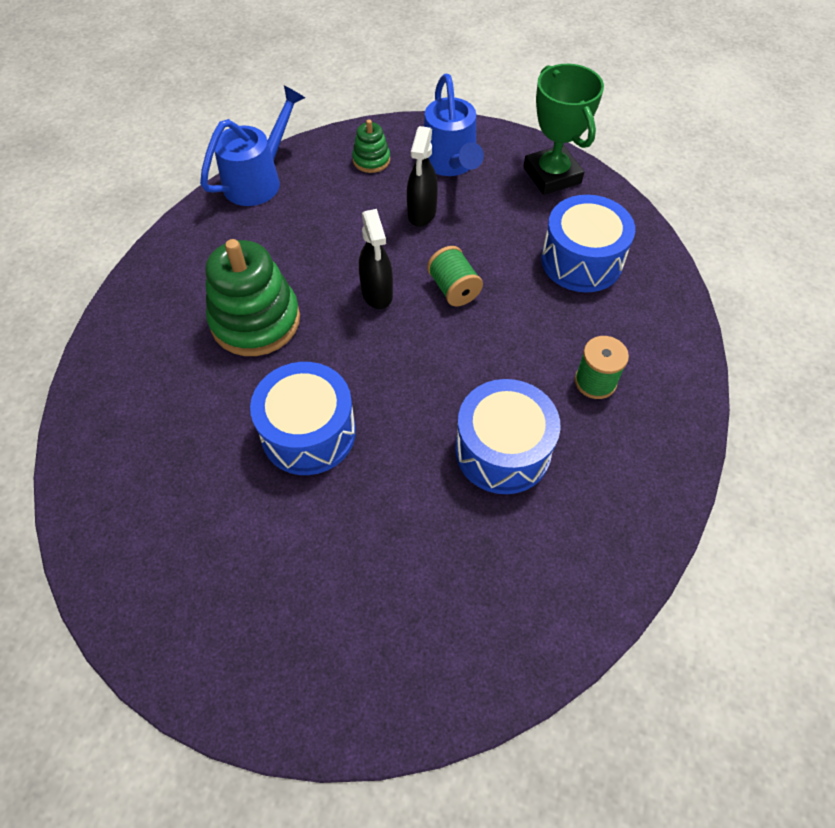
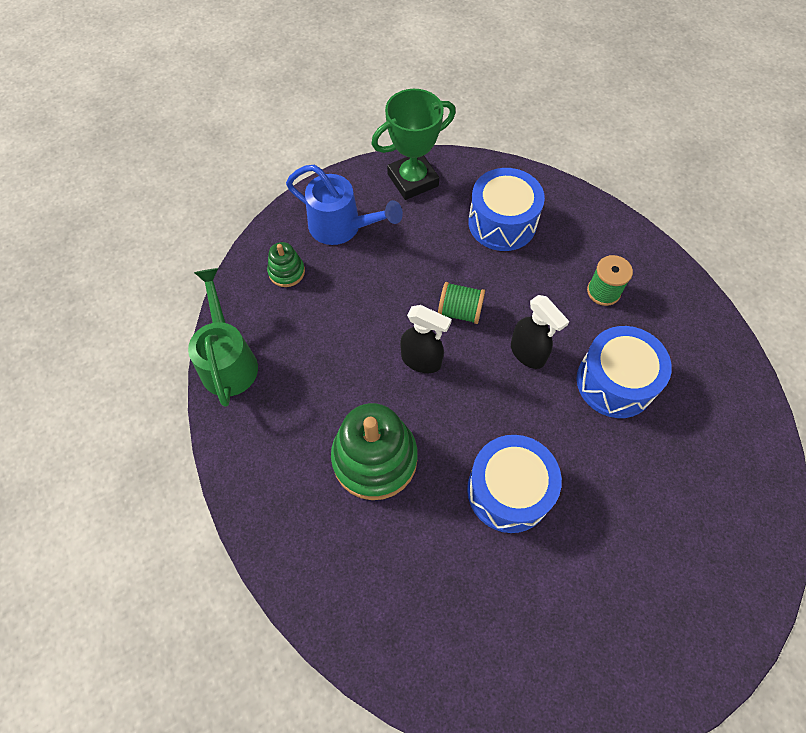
camera: 50 degrees left, 5 degrees up
(258, 180) = (228, 360): blue watering can -> green watering can
(421, 213) = (372, 279): black spray bottle -> black spray bottle (528, 353)
(552, 175) = (413, 180): green trophy -> green trophy turned 45 degrees counterclockwise

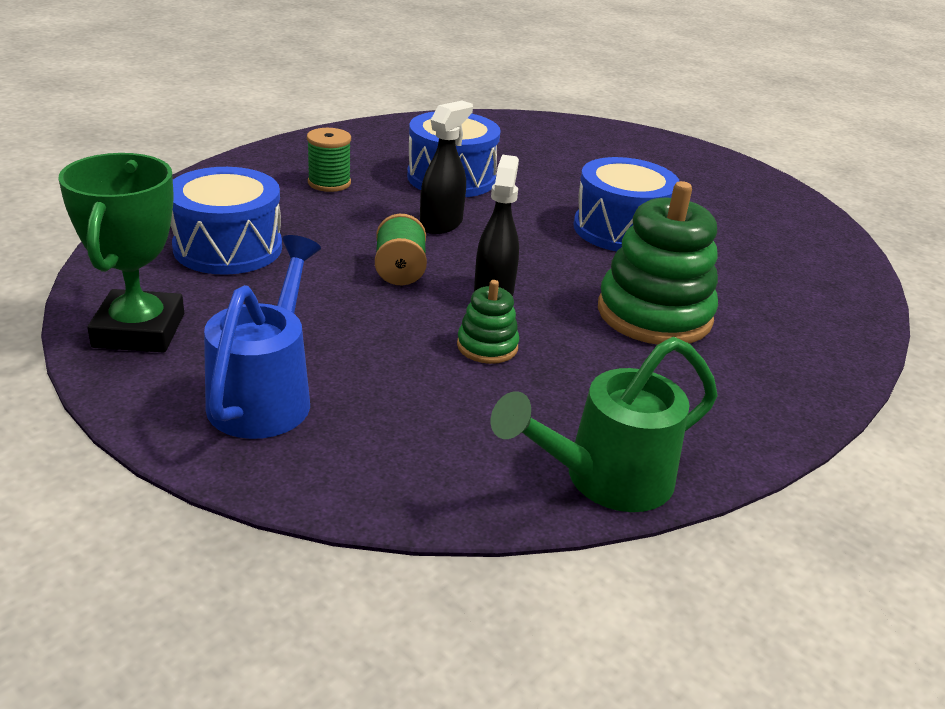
camera: 110 degrees left, 30 degrees down
(286, 272) = (389, 444): green stacking toy -> green stacking toy (487, 346)
(413, 180) = (139, 330): green trophy -> green trophy turned 45 degrees clockwise

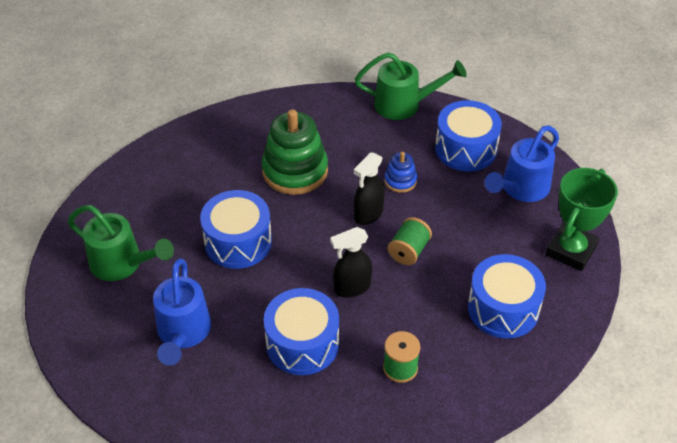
camera: 145 degrees left, 15 degrees up
(414, 432) = (466, 149): none -> blue drum
(487, 346) = (400, 181): green stacking toy -> blue stacking toy
(576, 162) = (183, 333): none -> blue watering can
(708, 189) = (122, 264): none -> green watering can

